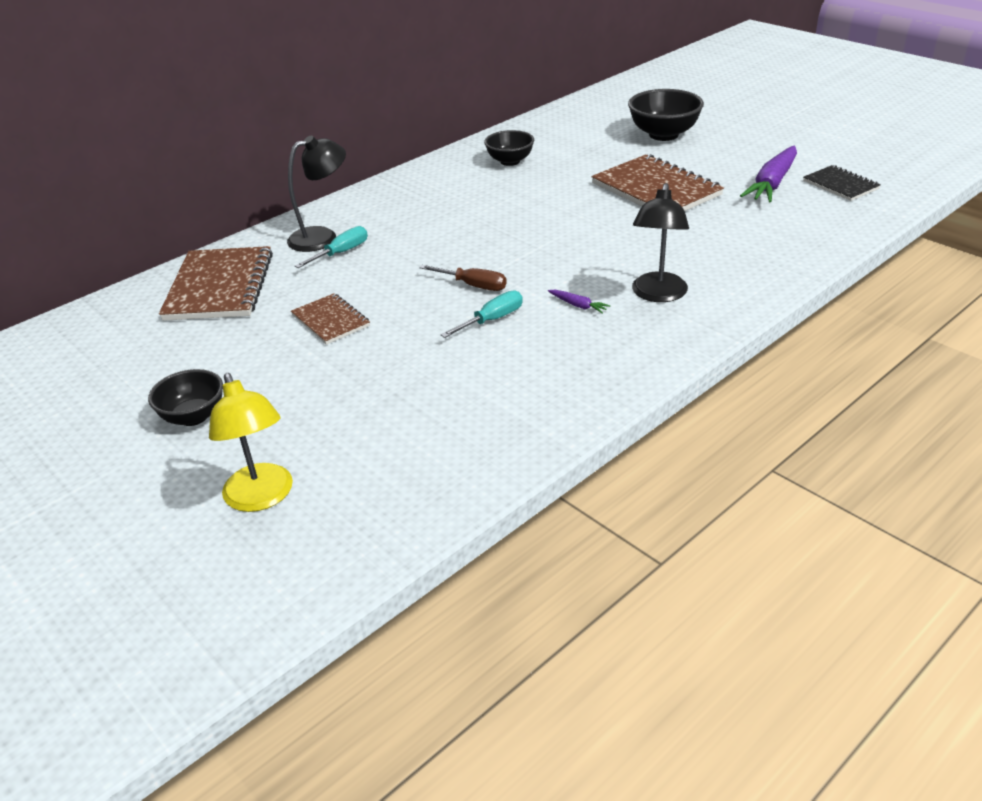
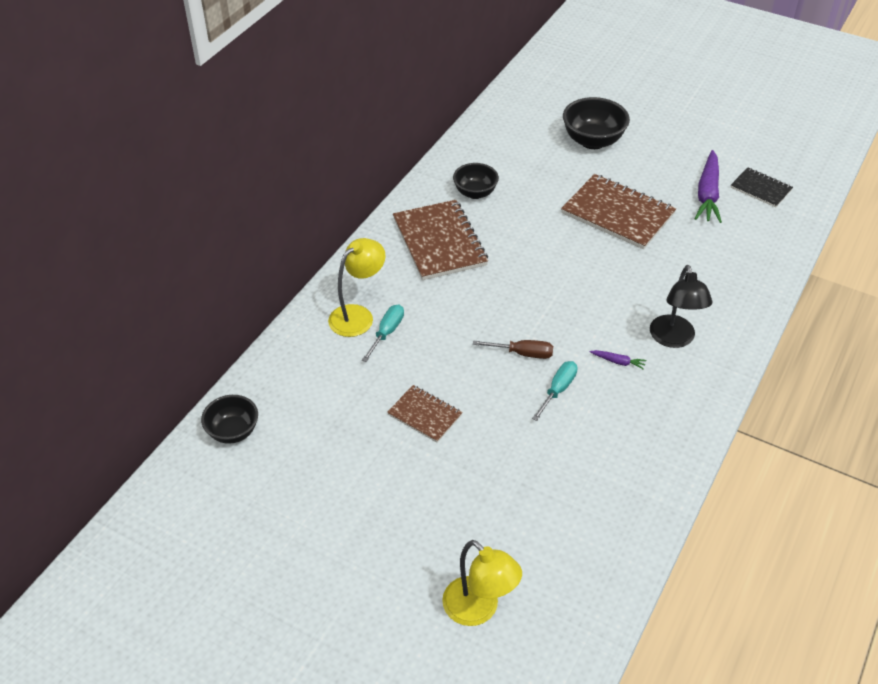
camera: 20 degrees left, 10 degrees up
(193, 416) = (372, 542): black bowl -> black bowl (233, 432)
(219, 287) = (301, 392): brown notebook -> brown notebook (439, 242)
(322, 237) = (358, 315): black lamp -> yellow lamp

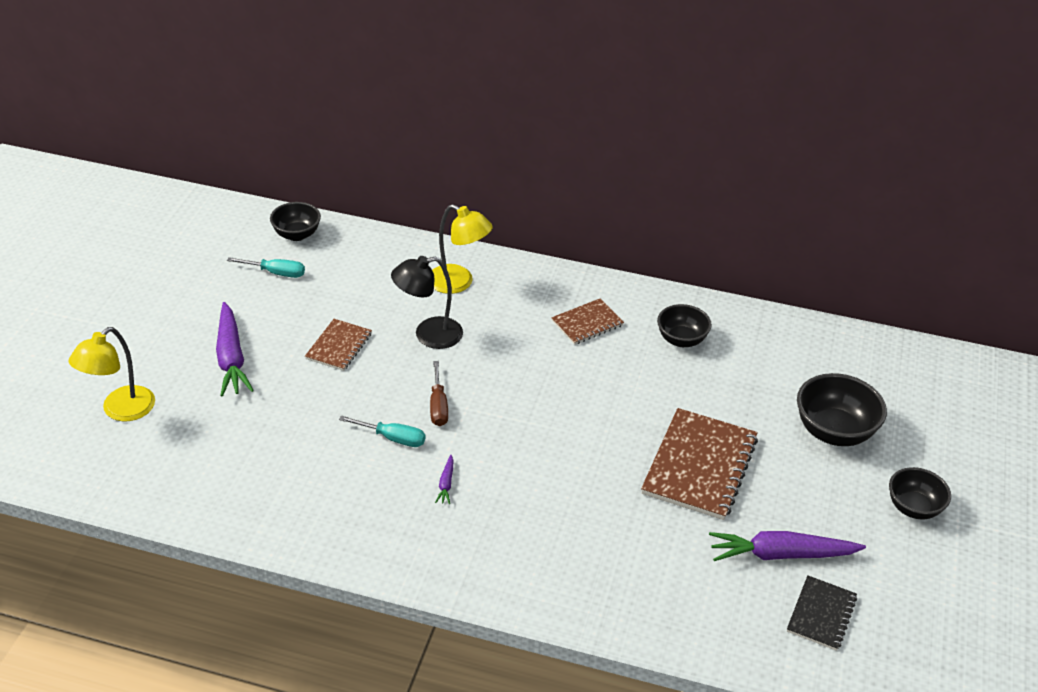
camera: 75 degrees right, 5 degrees down
(387, 333) = (440, 305): turquoise screwdriver -> turquoise screwdriver (275, 273)
(419, 505) = (231, 358): none -> purple carrot
(439, 242) = (587, 323): brown notebook -> brown notebook, size x0.55
(670, 125) = (913, 508): none -> black bowl
(674, 339) = (495, 531): black lamp -> black lamp (428, 335)

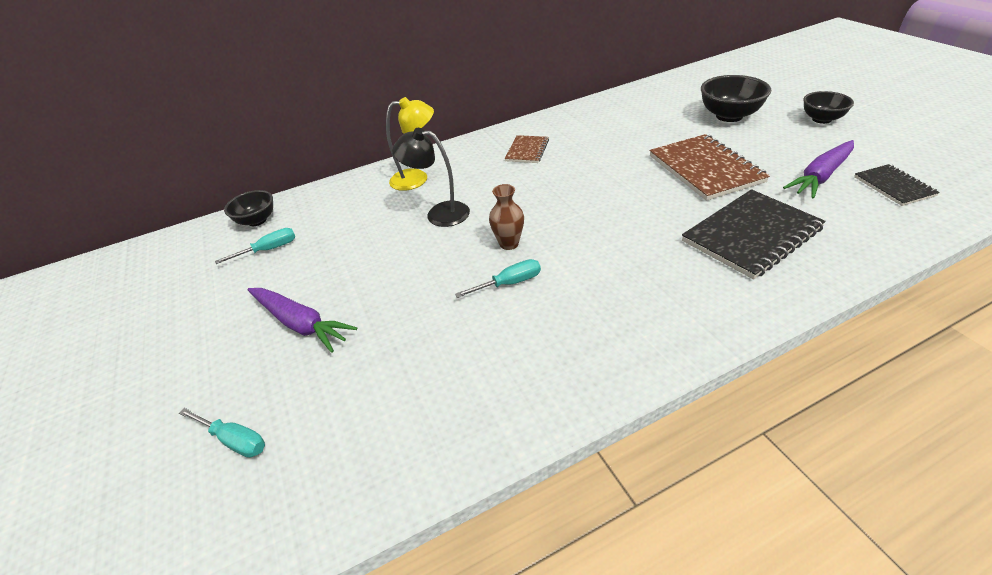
camera: 35 degrees left, 0 degrees up
(120, 410) = (234, 440): yellow lamp -> turquoise screwdriver
(339, 346) = (383, 259): brown notebook -> none
(428, 335) = (439, 213): black lamp -> black lamp turned 75 degrees clockwise
(438, 405) = (509, 244): brown screwdriver -> brown vase
(446, 484) = (591, 282): purple carrot -> none
(620, 549) = (751, 235): none -> black notebook
(681, 340) = (589, 128): black bowl -> none

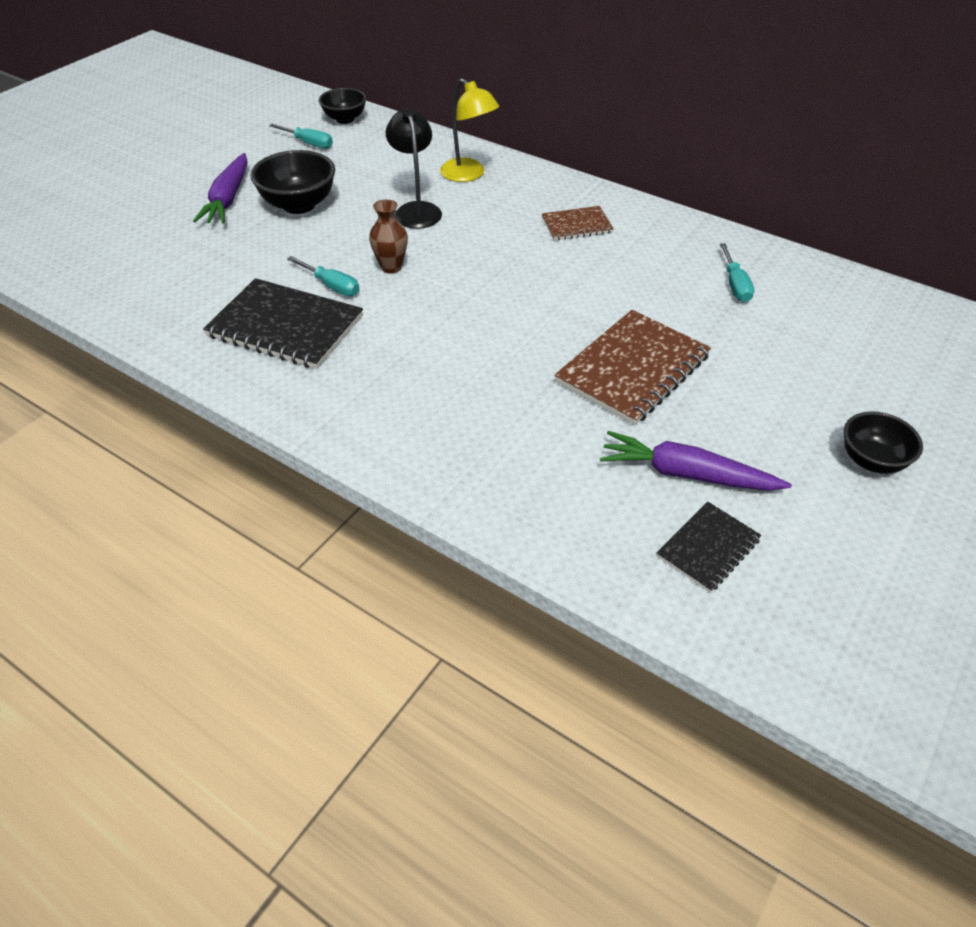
camera: 55 degrees right, 5 degrees up
(234, 440) = (108, 221): turquoise screwdriver -> turquoise screwdriver (735, 284)
(729, 116) = (803, 366): black bowl -> black bowl (299, 205)
(751, 235) = (505, 429): black notebook -> black notebook (285, 327)

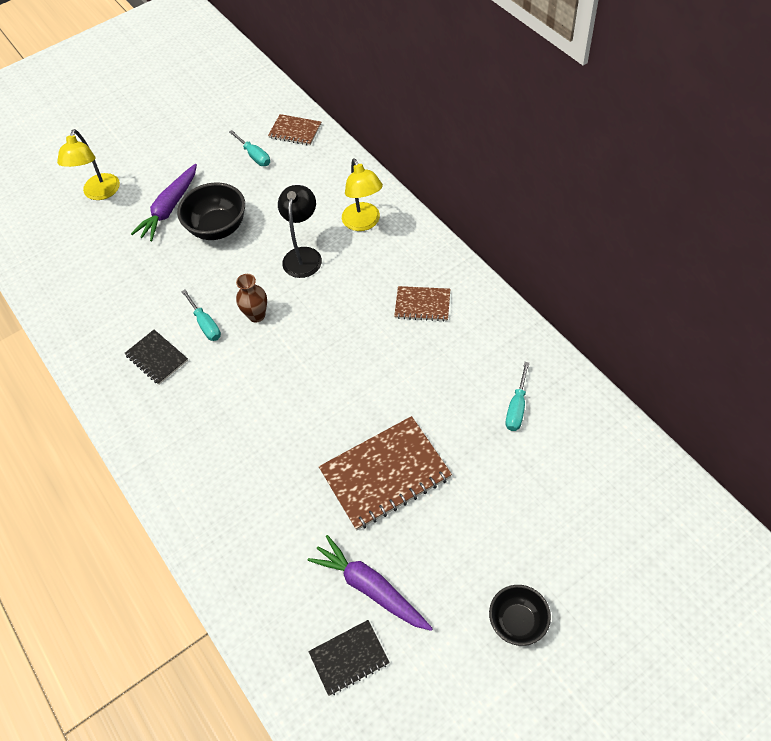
camera: 25 degrees right, 10 degrees up
(129, 200) = (100, 193): none -> yellow lamp
(285, 327) = (157, 358): black notebook -> black notebook, size x0.55
(345, 119) = (295, 131): black bowl -> brown notebook

